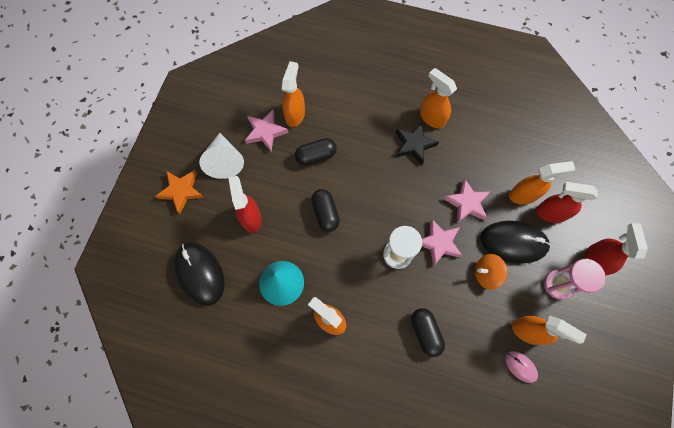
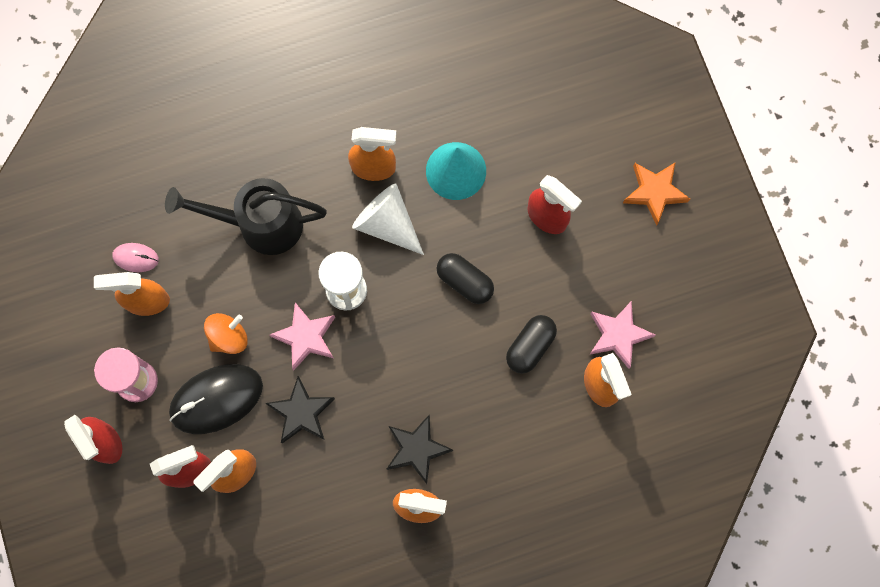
camera: 145 degrees right, 5 degrees up
(200, 273) = (553, 120): black mouse -> none
(225, 161) = (636, 263): white cone -> white cone (387, 224)
(425, 332) = (260, 224): black capsule -> black watering can
(467, 203) = (301, 412): pink star -> black star

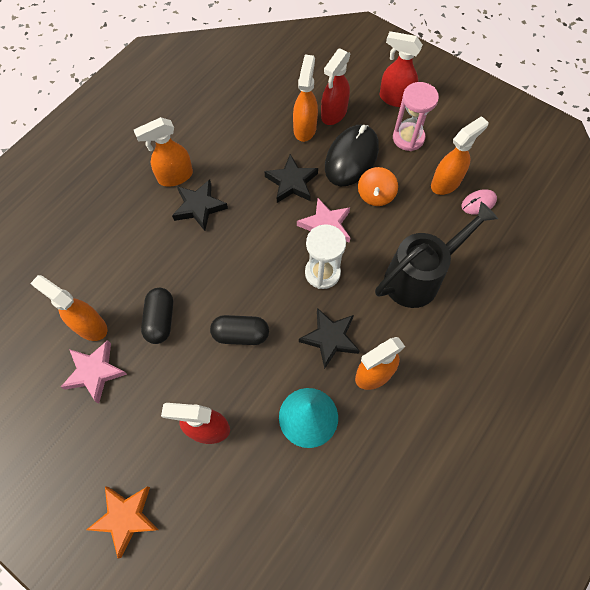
camera: 145 degrees right, 10 degrees down
(387, 224) = (330, 338): white cone -> black star

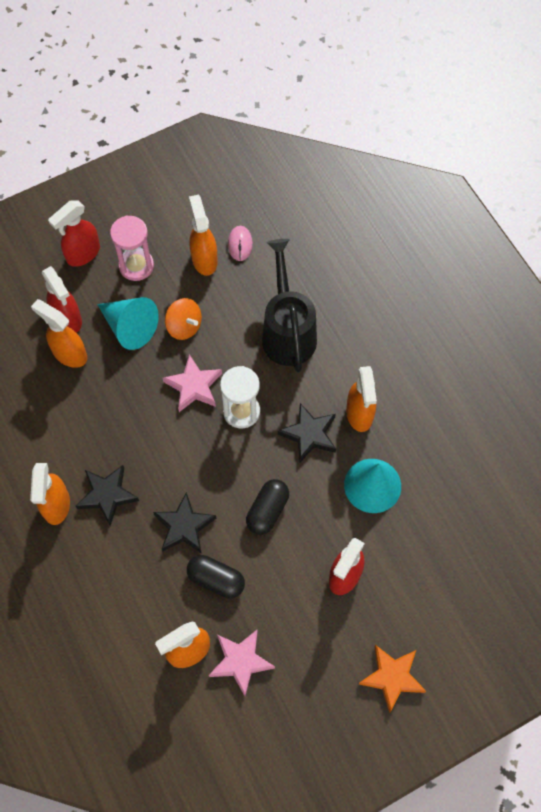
camera: 65 degrees left, 0 degrees up
(291, 182) = (127, 395): black star -> black star (184, 526)
(351, 158) = (130, 327): black mouse -> turquoise cone

